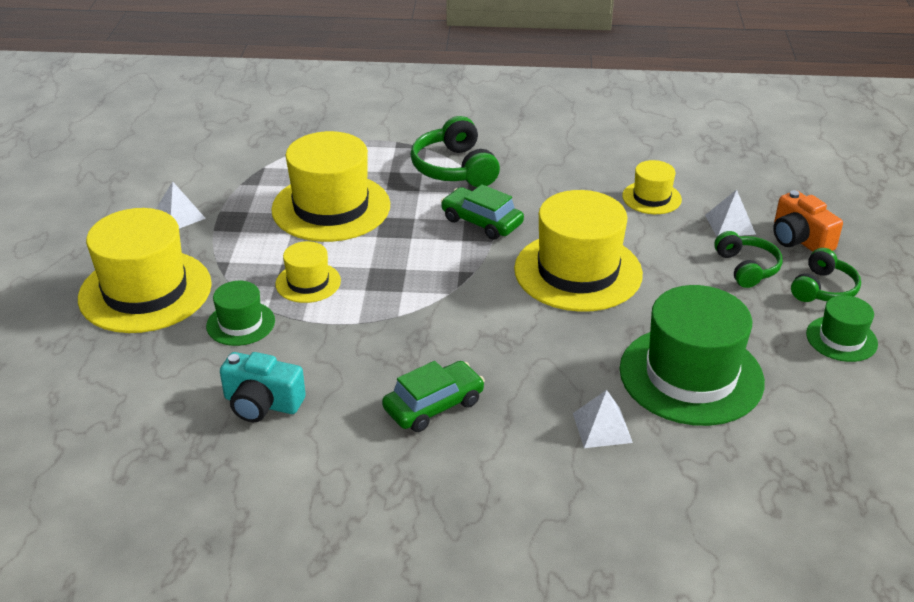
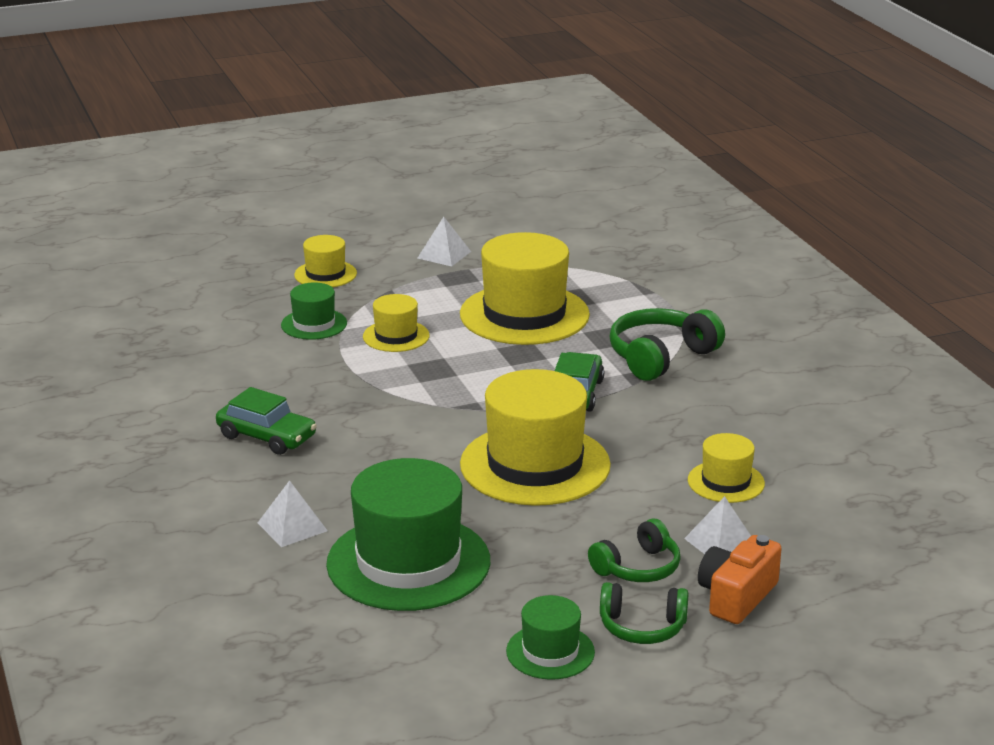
camera: 65 degrees right, 10 degrees down
(145, 291) = (325, 274): yellow hat -> yellow hat, size x0.50
(262, 403) = (218, 362): turquoise camera -> none

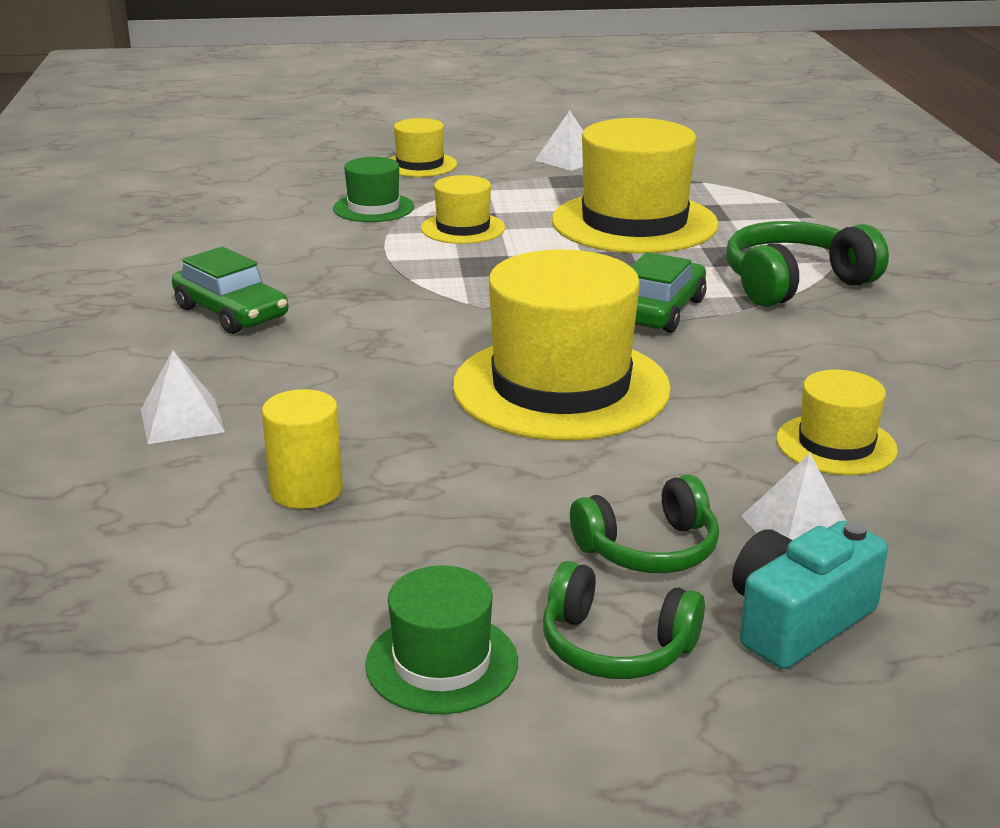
camera: 15 degrees right, 0 degrees up
(408, 562) = (306, 490): green hat -> yellow cylinder
(736, 596) = (797, 621): orange camera -> turquoise camera

